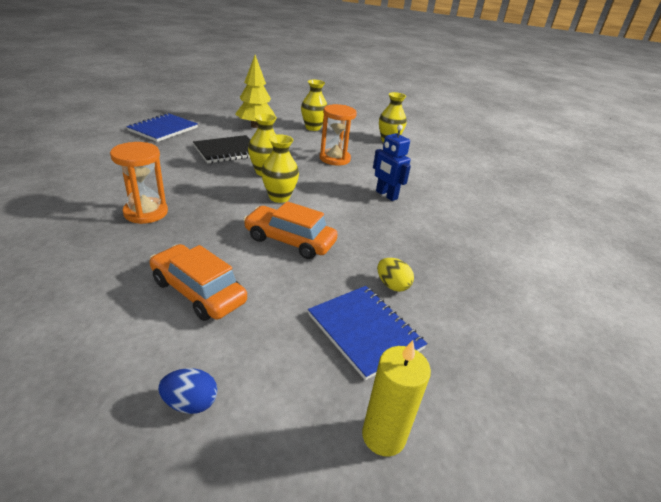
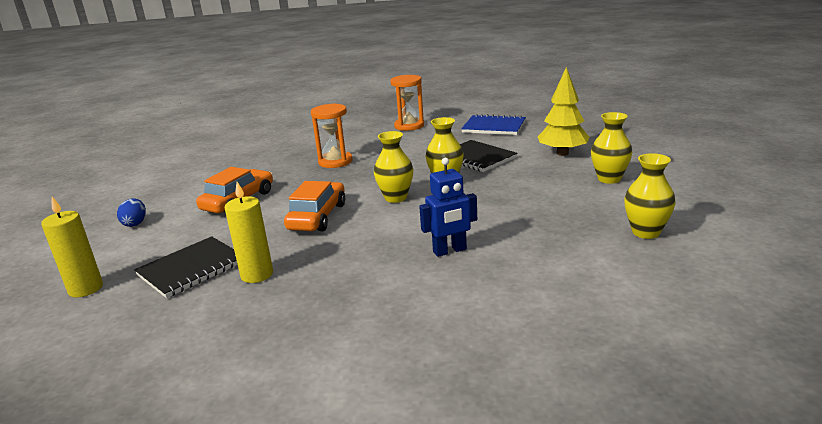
camera: 85 degrees right, 10 degrees down
(334, 159) = (524, 207): orange hourglass -> orange hourglass (409, 126)
(365, 331) = (191, 269): blue notebook -> black notebook
(386, 195) = (450, 251): blue robot -> blue robot turned 150 degrees counterclockwise
(392, 285) = (257, 275): yellow egg -> yellow candle

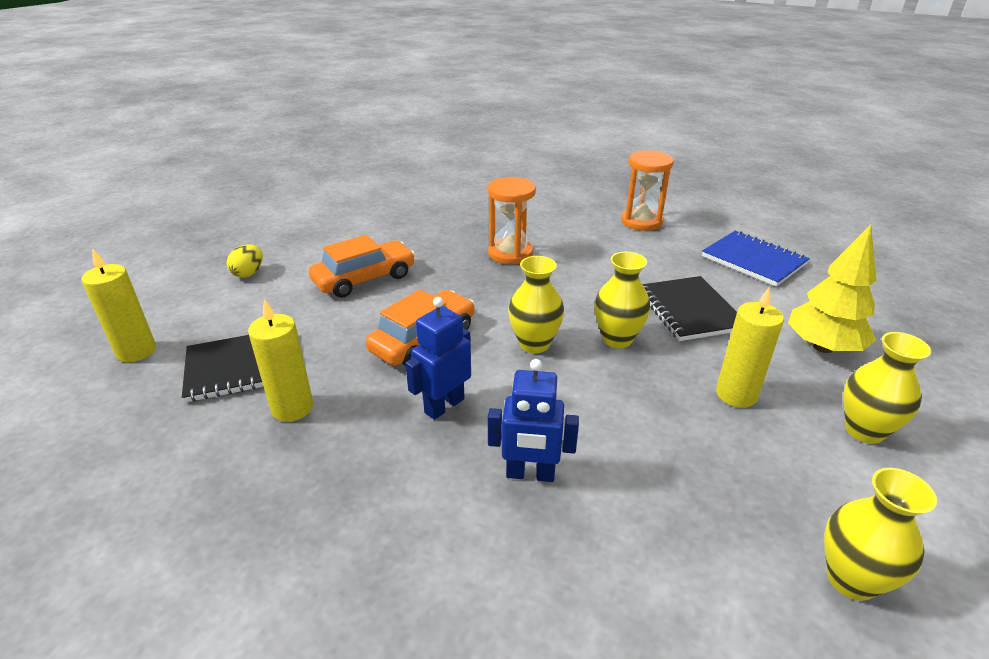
camera: 25 degrees right, 10 degrees up
(135, 223) = (248, 273): blue egg -> yellow egg
(365, 241) = (444, 405): none -> blue robot
(534, 184) = (736, 394): none -> yellow candle

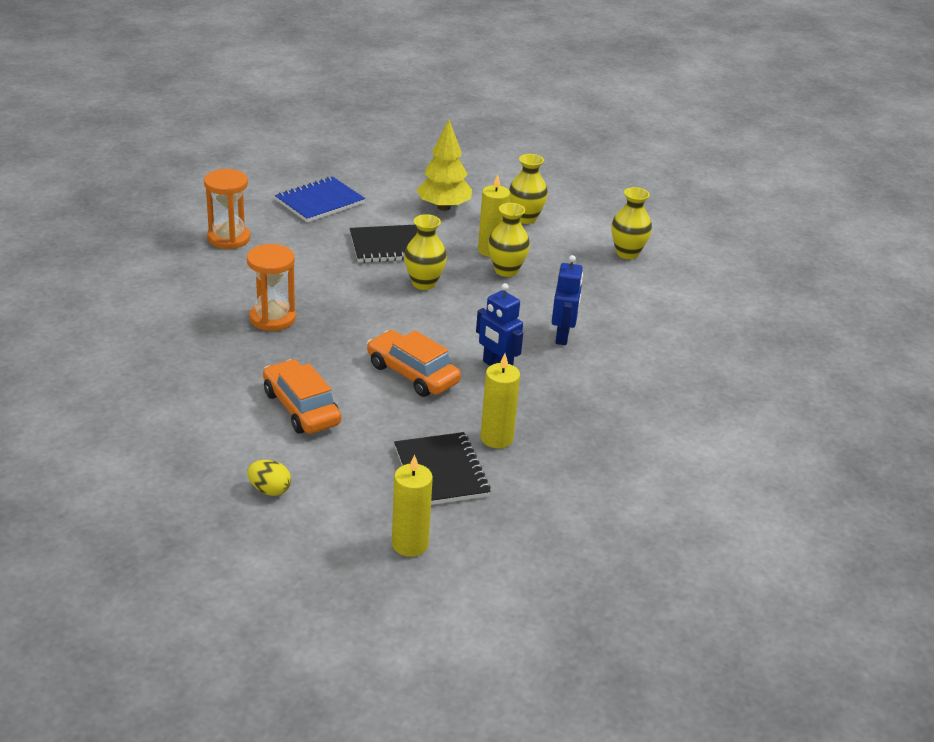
camera: 90 degrees left, 0 degrees up
(534, 344) = (425, 320): yellow vase -> yellow vase (506, 270)

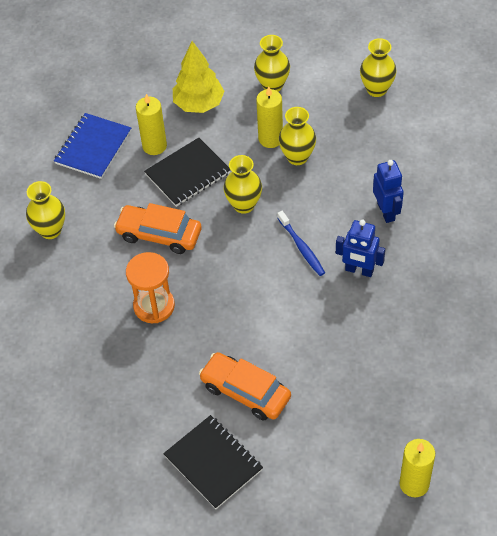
camera: 20 degrees left, 20 degrees up
(229, 238) = (50, 230): orange hourglass -> yellow vase
(269, 490) = (281, 486): yellow egg -> none
(412, 374) = (302, 311): orange car -> orange car (159, 234)
(441, 472) = (389, 402): black notebook -> black notebook (213, 463)
(453, 330) = (301, 247): none -> blue toothbrush
(496, 438) = (406, 347): yellow candle -> yellow candle (154, 146)

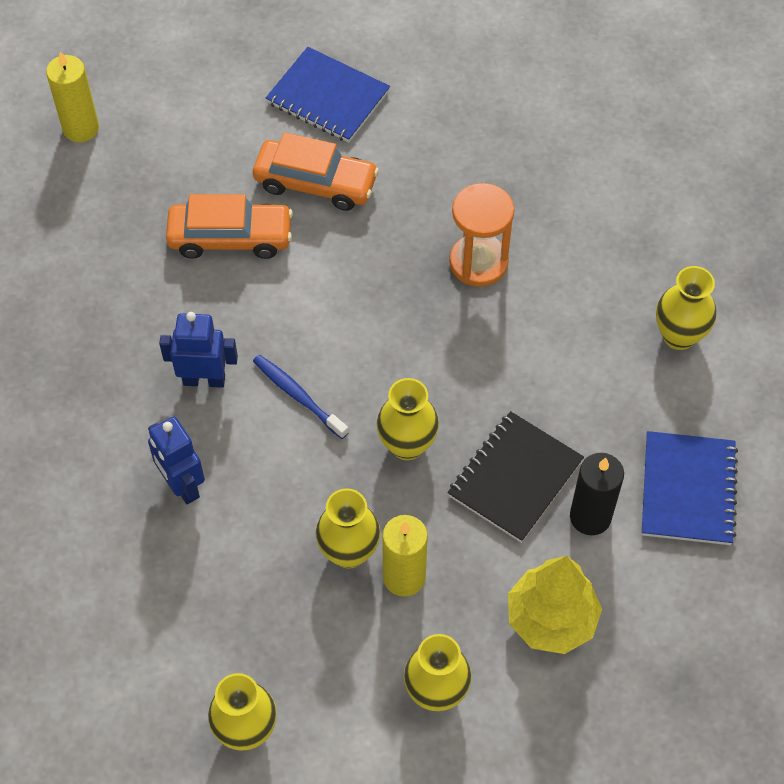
camera: 160 degrees right, 5 degrees up
(154, 146) = (590, 517): yellow candle -> black candle
(159, 234) = (516, 367): orange car -> orange car (230, 238)
(213, 463) = (328, 97): black notebook -> blue notebook

